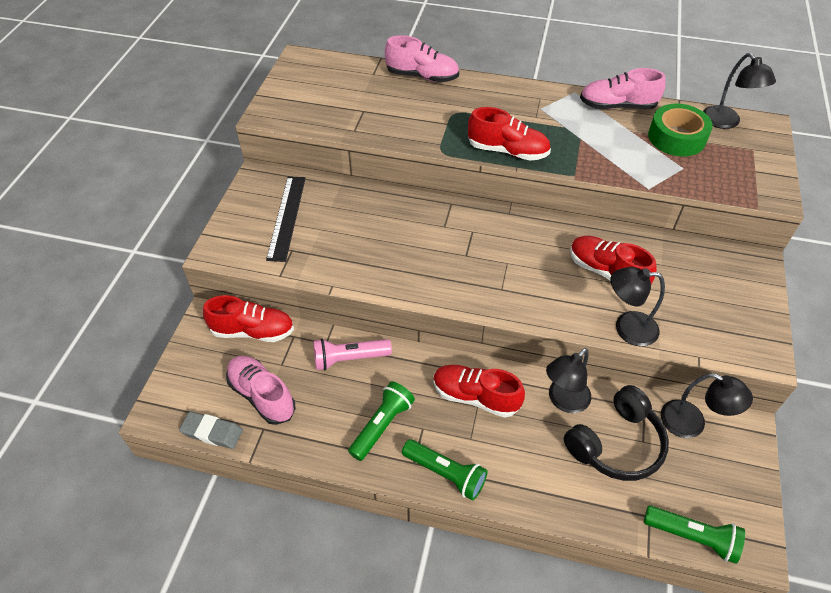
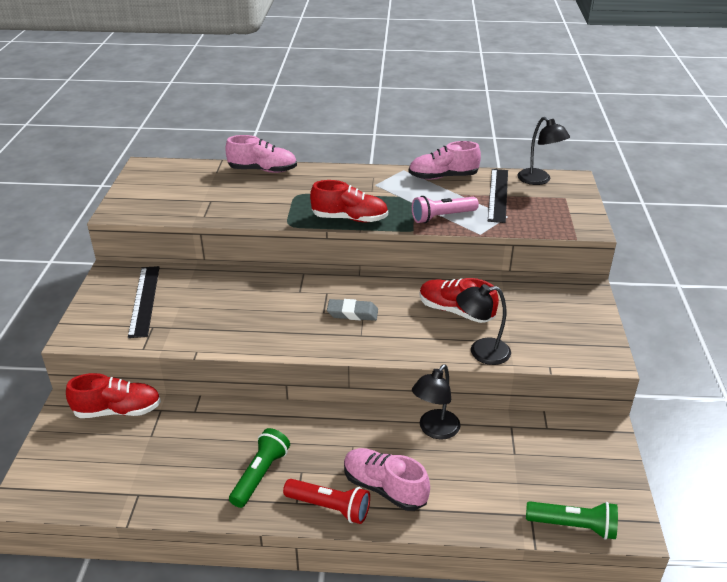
camera: 10 degrees left, 15 degrees down
(212, 432) = (84, 505): grey eraser -> grey eraser (352, 313)
(262, 396) = (134, 465): pink shoe -> pink shoe (384, 488)
(349, 359) = (220, 422): pink flashlight -> pink flashlight (442, 217)
(445, 473) = (329, 507): green flashlight -> red flashlight
(475, 397) = (349, 438): red shoe -> none
(616, 444) = (490, 459): black headphones -> none
(676, 137) = (498, 195): green tape -> black ruler
(692, 423) = (556, 433): black lamp -> none

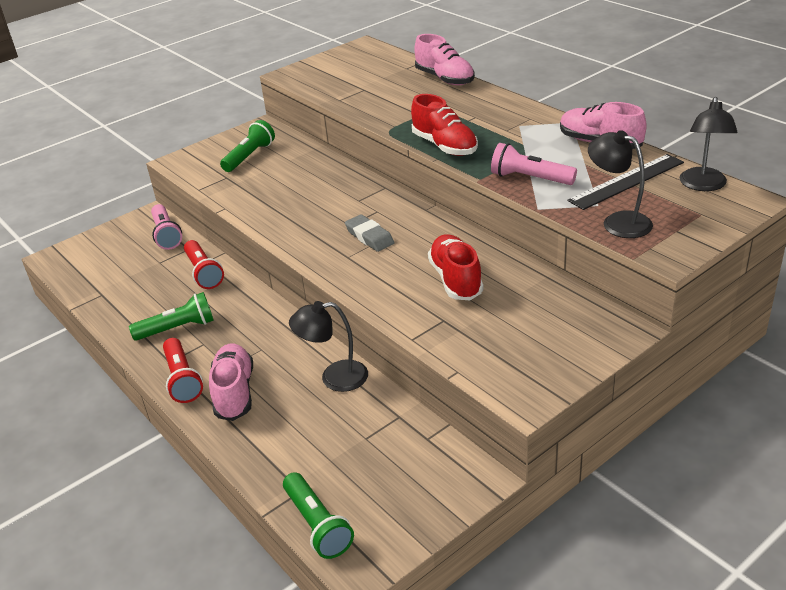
camera: 50 degrees right, 0 degrees up
(118, 410) = (166, 235): red shoe -> pink flashlight
(144, 300) = (249, 156): black ruler -> green flashlight
(209, 420) = (203, 273): none -> red flashlight
(481, 352) = (418, 324): black lamp -> black lamp (618, 222)

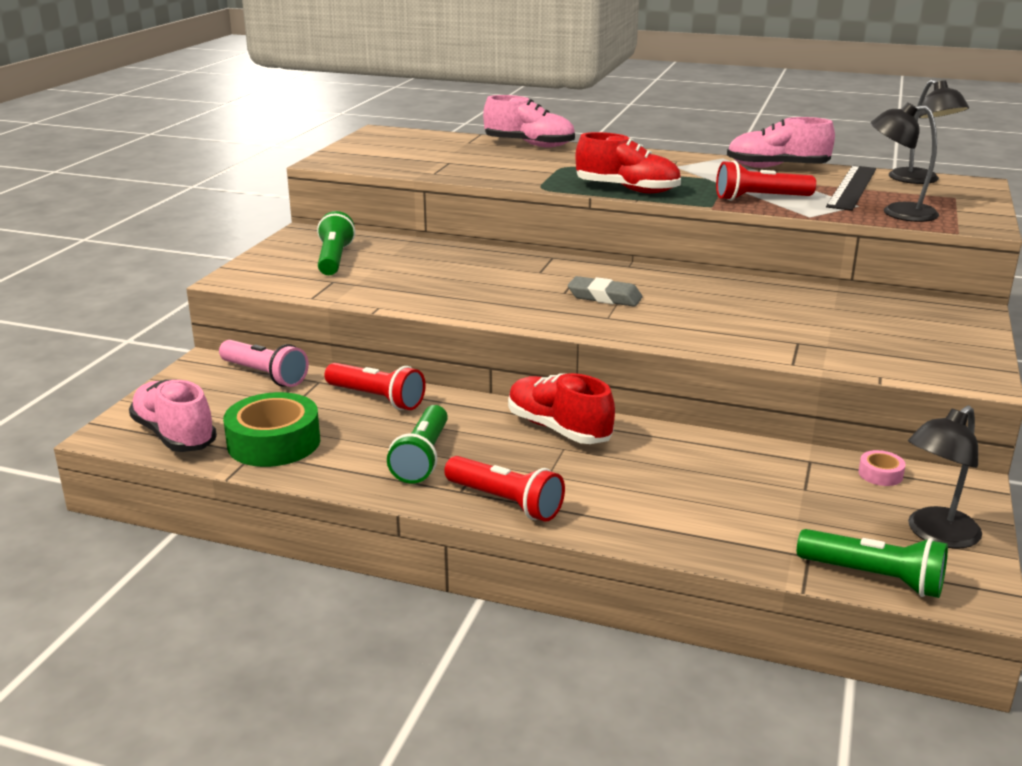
camera: 35 degrees left, 10 degrees down
(118, 290) = (274, 442): none -> green tape
(177, 328) = (422, 458): green flashlight -> green flashlight turned 150 degrees clockwise
(234, 392) = (593, 495): pink shoe -> pink shoe (174, 435)
(334, 378) = (690, 449): black lamp -> black lamp (935, 535)
(431, 446) = (880, 474): none -> pink tape
(455, 279) = (755, 310): red shoe -> red shoe (558, 429)
(530, 178) = (760, 198): pink flashlight -> red flashlight

